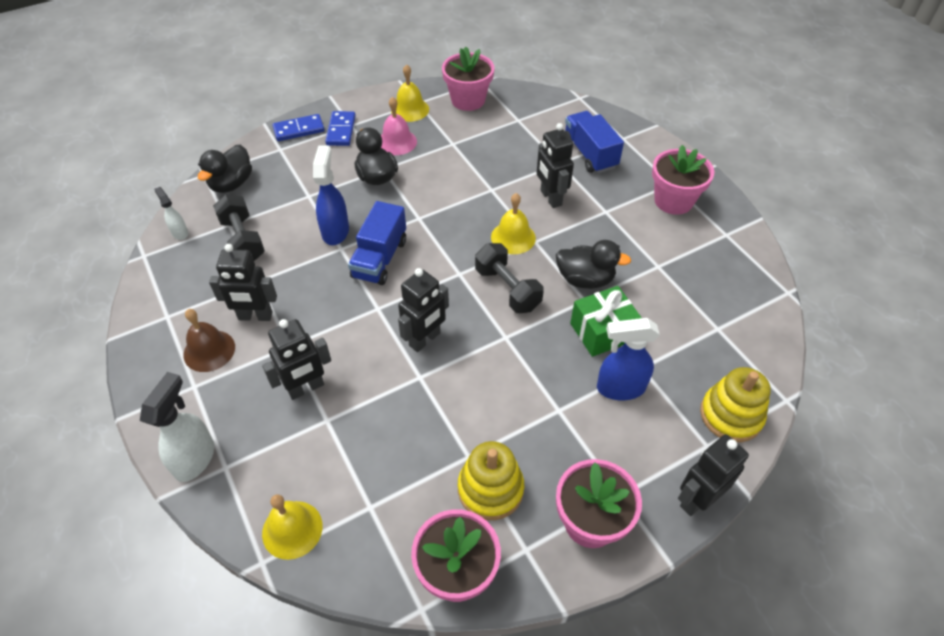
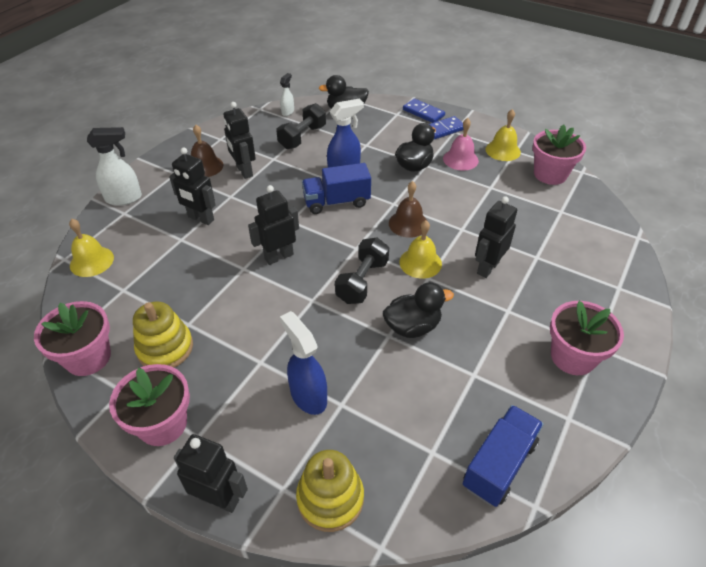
camera: 60 degrees right, 5 degrees down
(425, 339) = (279, 256): black robot -> black robot turned 135 degrees clockwise
(456, 221) = (408, 223): none -> brown bell
(585, 279) = (412, 326): black duck -> black duck turned 90 degrees counterclockwise
(589, 154) = (570, 272): blue truck -> blue truck (499, 464)
(602, 332) = (362, 360): green gift -> none

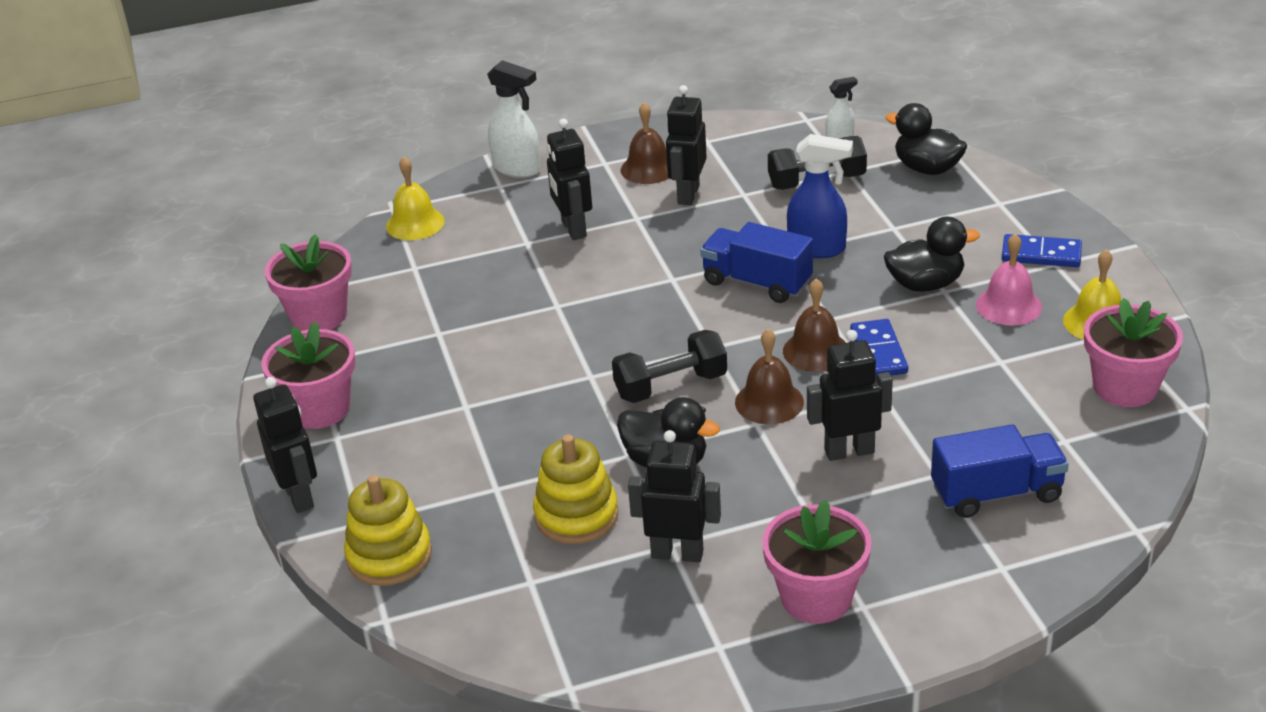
camera: 45 degrees right, 10 degrees down
(165, 348) = (393, 344): yellow stacking toy -> yellow stacking toy (576, 515)
(279, 256) = (610, 312): black robot -> black robot (677, 553)
(308, 396) = (473, 462): blue spray bottle -> none
(420, 263) = (769, 402): yellow bell -> brown bell
(423, 112) = (1045, 217): blue domino -> blue domino (878, 352)
(499, 464) = (582, 634): blue truck -> blue truck (996, 493)

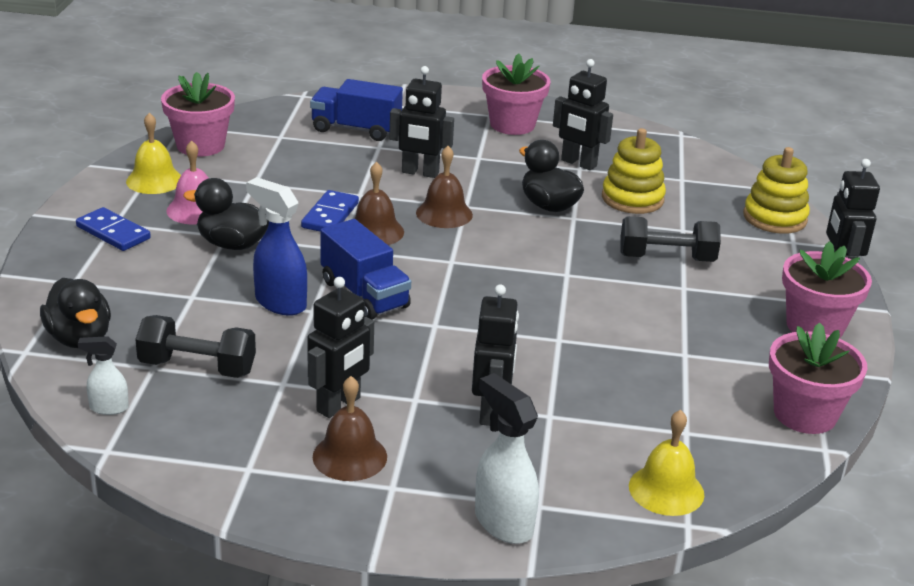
camera: 160 degrees left, 5 degrees down
(671, 386) = (508, 246): black dumbbell -> black dumbbell (666, 258)

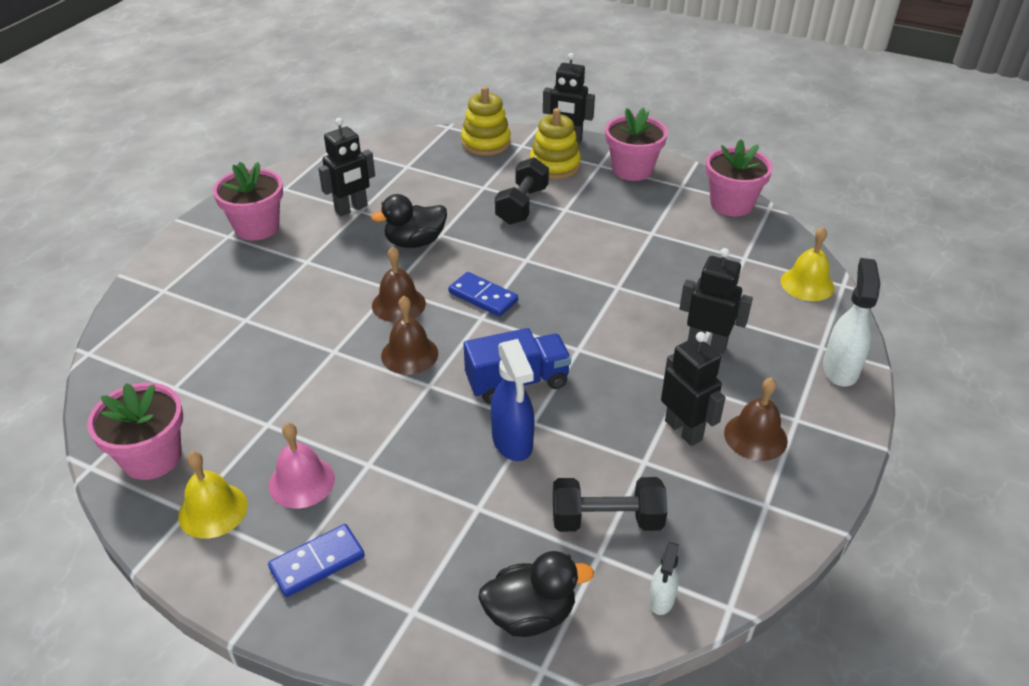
camera: 70 degrees left, 10 degrees up
(197, 367) = (606, 520): black dumbbell -> black dumbbell turned 60 degrees clockwise
(232, 244) = (389, 461): black duck -> none
(280, 303) = (512, 442): blue spray bottle -> blue spray bottle turned 75 degrees counterclockwise
(330, 215) = (365, 379): blue domino -> blue domino (483, 297)
(356, 129) = (197, 328): blue truck -> none
(420, 173) = (314, 303): black robot -> none
(502, 522) = (840, 369): white spray bottle -> white spray bottle turned 120 degrees clockwise
(632, 199) = (425, 197): yellow stacking toy -> yellow stacking toy (554, 165)

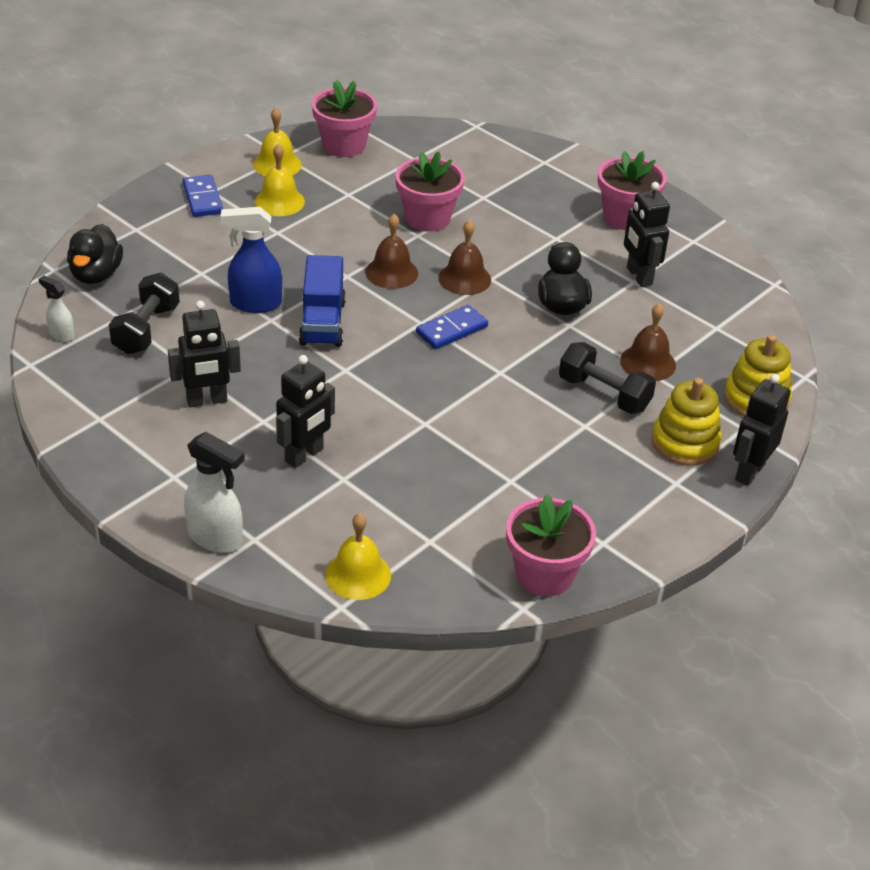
camera: 105 degrees right, 0 degrees up
(301, 482) = (279, 201): pink bell -> yellow bell
(632, 169) = (655, 509): pink flower pot -> pink flower pot (427, 218)
(755, 436) = (171, 441): brown bell -> brown bell (648, 362)

